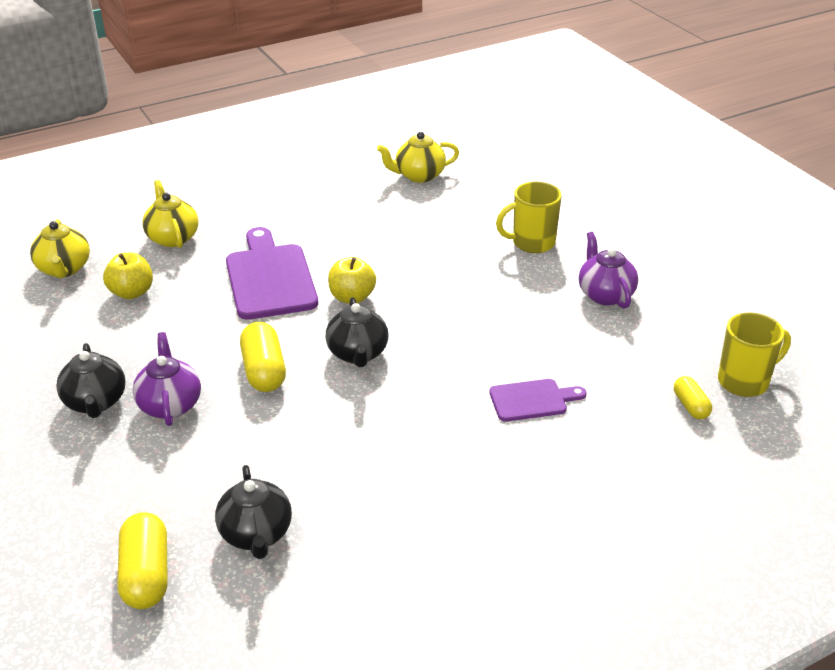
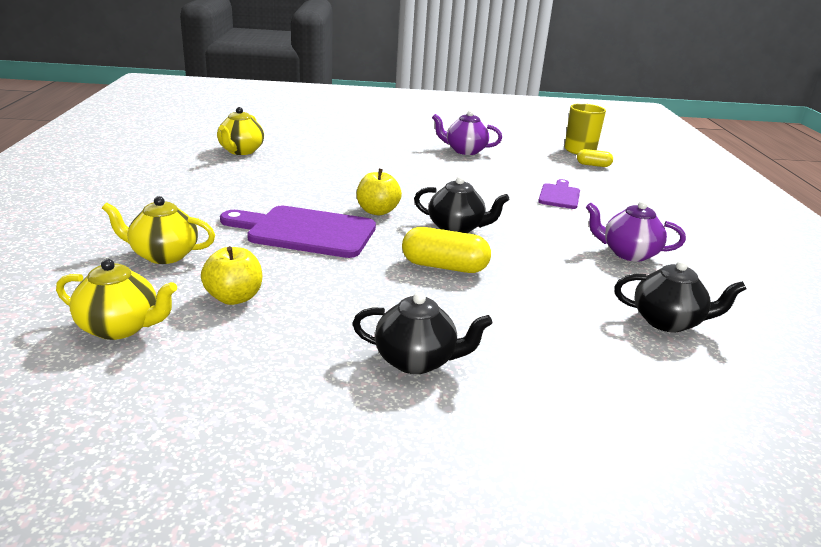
camera: 65 degrees left, 10 degrees down
(146, 574) = (708, 388): yellow capsule -> none
(170, 405) = (456, 320): purple teapot -> purple teapot (628, 253)
(532, 243) = (382, 149): yellow mug -> none

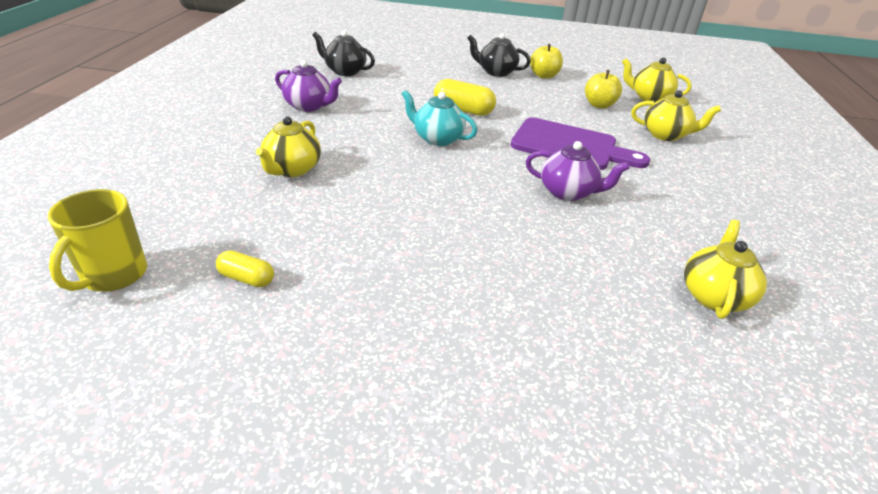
camera: 170 degrees left, 10 degrees up
(377, 211) = (507, 162): yellow apple -> yellow apple (544, 76)
(456, 228) = (437, 139): black teapot -> turquoise teapot
(465, 151) = (340, 282): purple teapot -> purple teapot (568, 192)
(559, 195) = (292, 169): purple cutting board -> yellow teapot
(593, 165) = (158, 226): yellow capsule -> yellow capsule (247, 278)

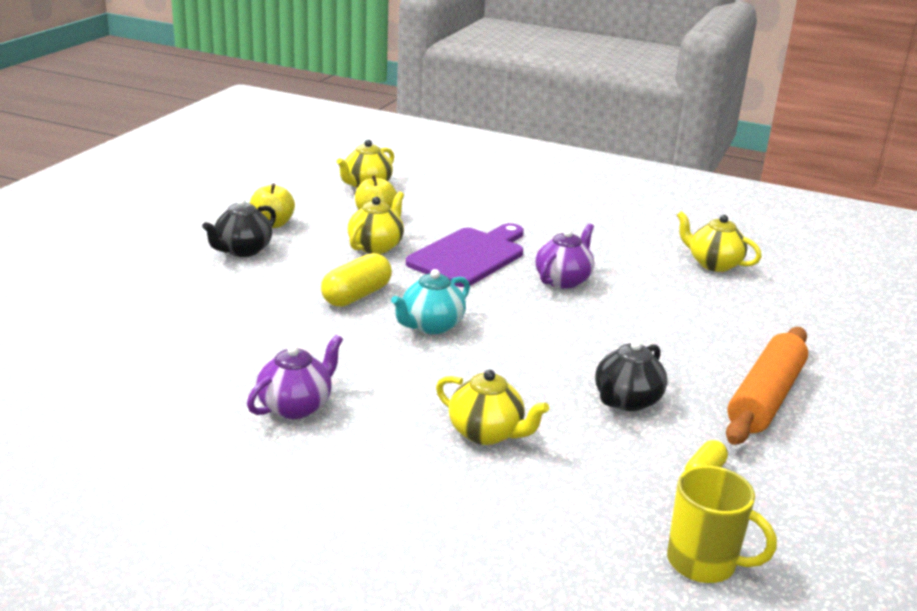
camera: 75 degrees left, 10 degrees down
(344, 71) = (170, 363): black teapot -> black teapot (626, 401)
(401, 329) = (765, 398): none -> orange rolling pin
(665, 135) = (459, 204): yellow teapot -> yellow teapot (376, 246)

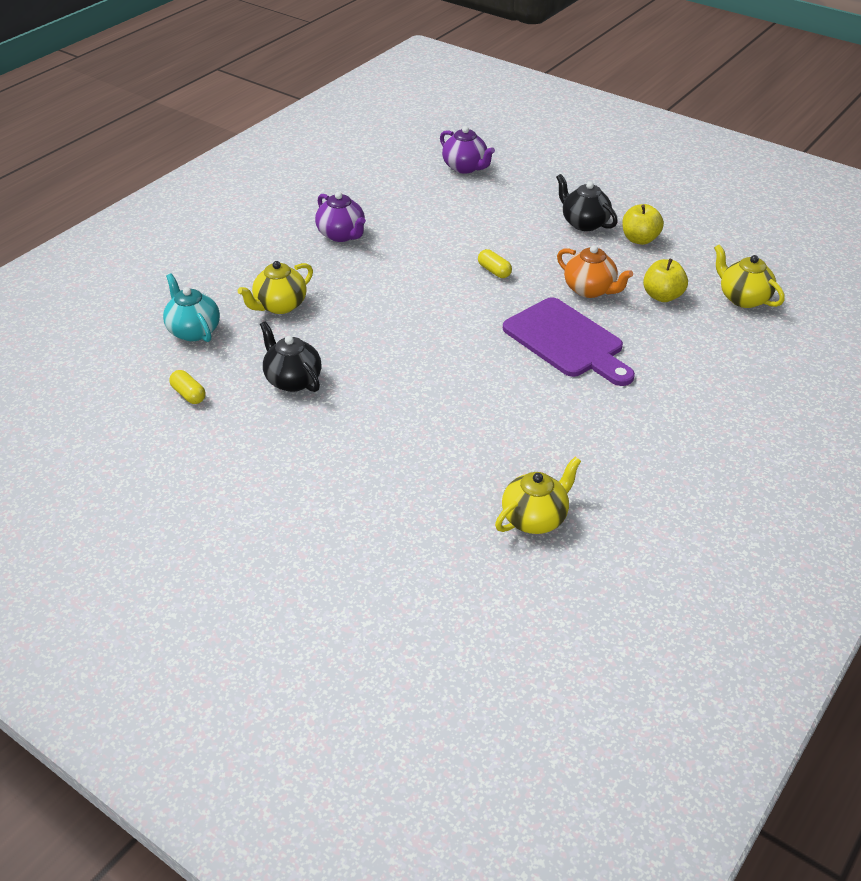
camera: 105 degrees right, 15 degrees up
(356, 296) = (494, 271): yellow capsule -> yellow capsule, size x0.58
(376, 246) = (590, 290): yellow teapot -> orange teapot
(431, 326) = (435, 301): turquoise teapot -> turquoise teapot (193, 331)
(563, 280) = (508, 391): purple teapot -> purple teapot (465, 167)
(703, 563) = (107, 367): yellow mug -> none
(765, 398) = (266, 463): orange rolling pin -> none

